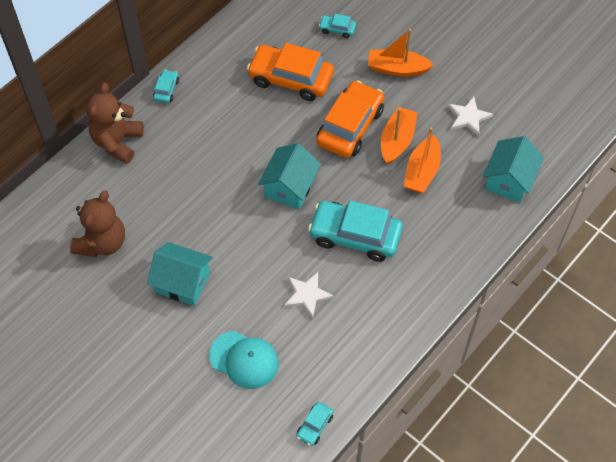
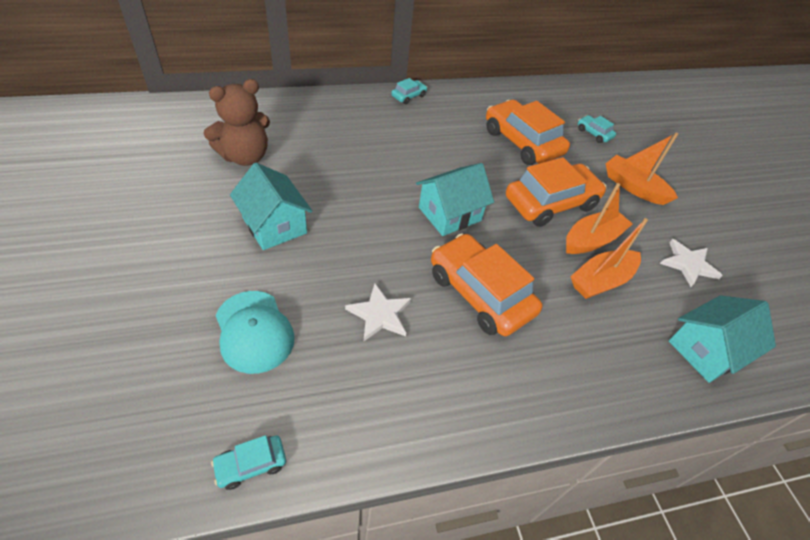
camera: 30 degrees right, 10 degrees down
(117, 142) = (335, 105): brown teddy bear -> none
(355, 236) = (480, 293): turquoise car -> orange car

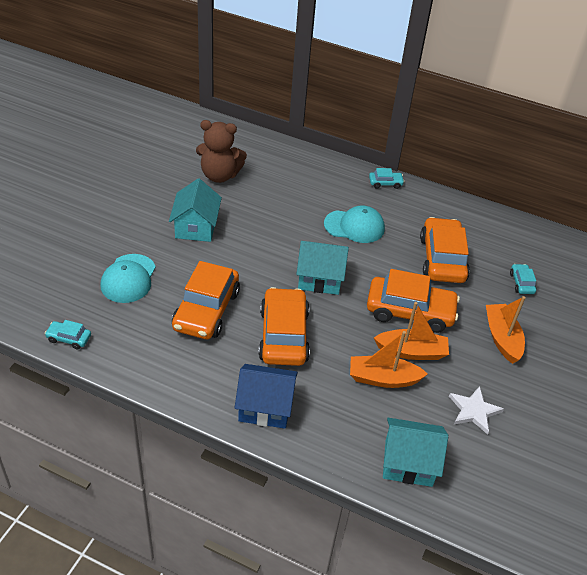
camera: 40 degrees right, 5 degrees down
(380, 314) = (206, 310): white star -> orange car
(425, 147) = (354, 226): none -> turquoise cap
(546, 385) = (265, 407): none -> blue house

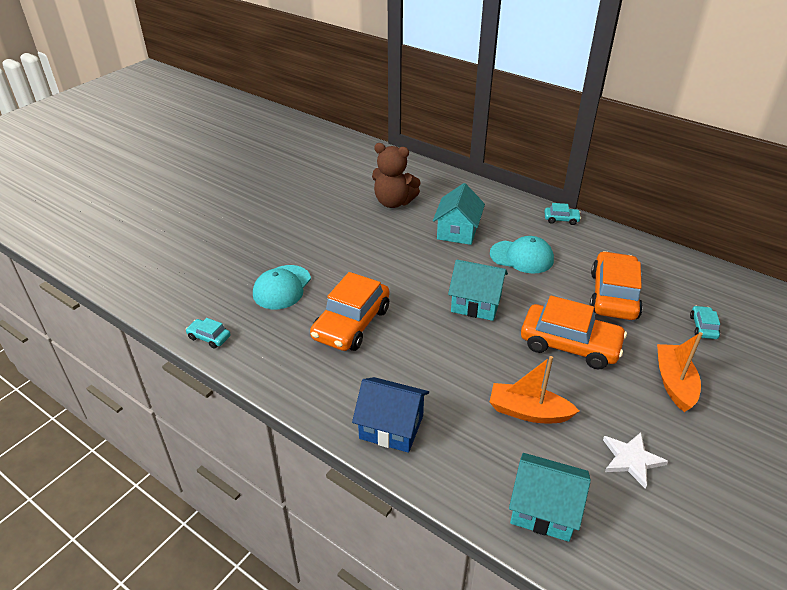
camera: 15 degrees right, 5 degrees down
(196, 227) = (359, 246): turquoise house -> turquoise house (457, 231)
(283, 335) = (426, 356): orange car -> none
(411, 352) = (565, 386): orange boat -> none

